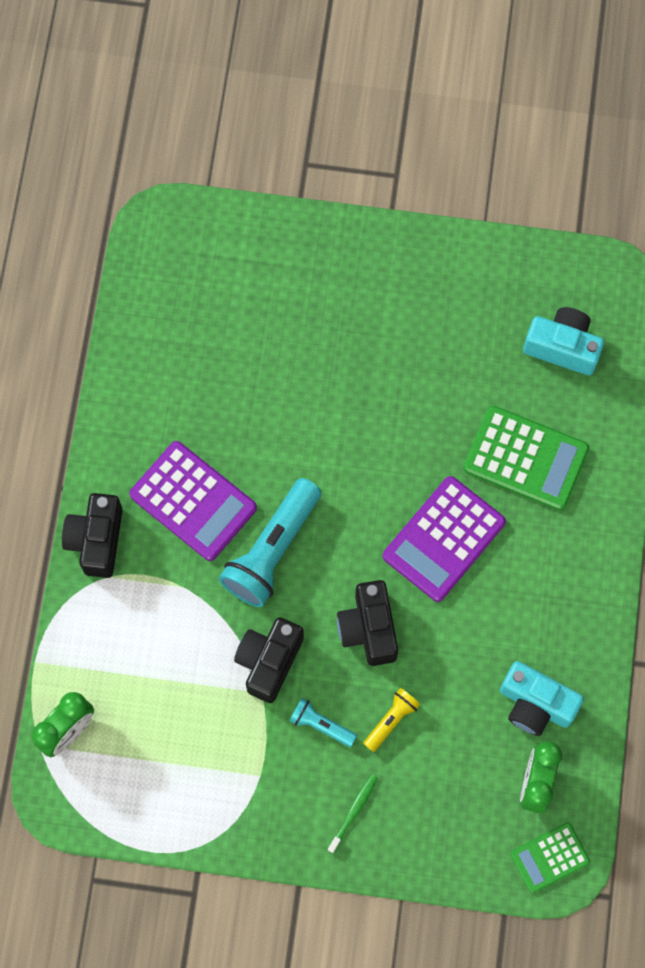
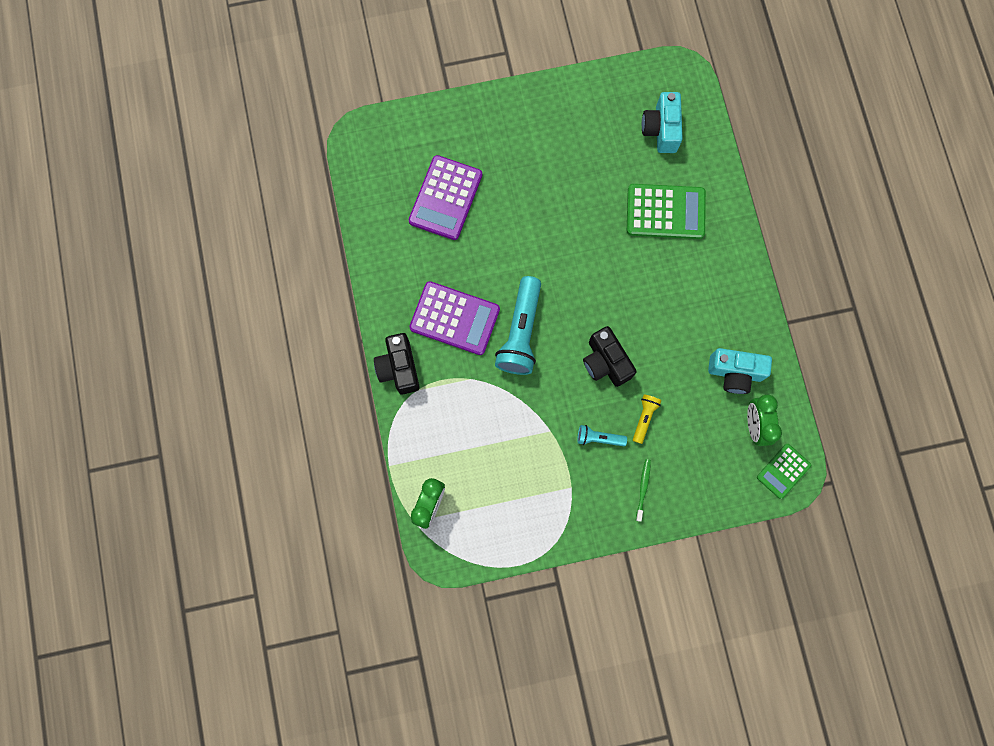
camera: 20 degrees left, 5 degrees up
(269, 661) = (547, 408): black camera -> none
(444, 539) = (632, 284): purple calculator -> purple calculator (445, 198)
(562, 347) = (661, 129): turquoise camera -> turquoise camera turned 90 degrees counterclockwise

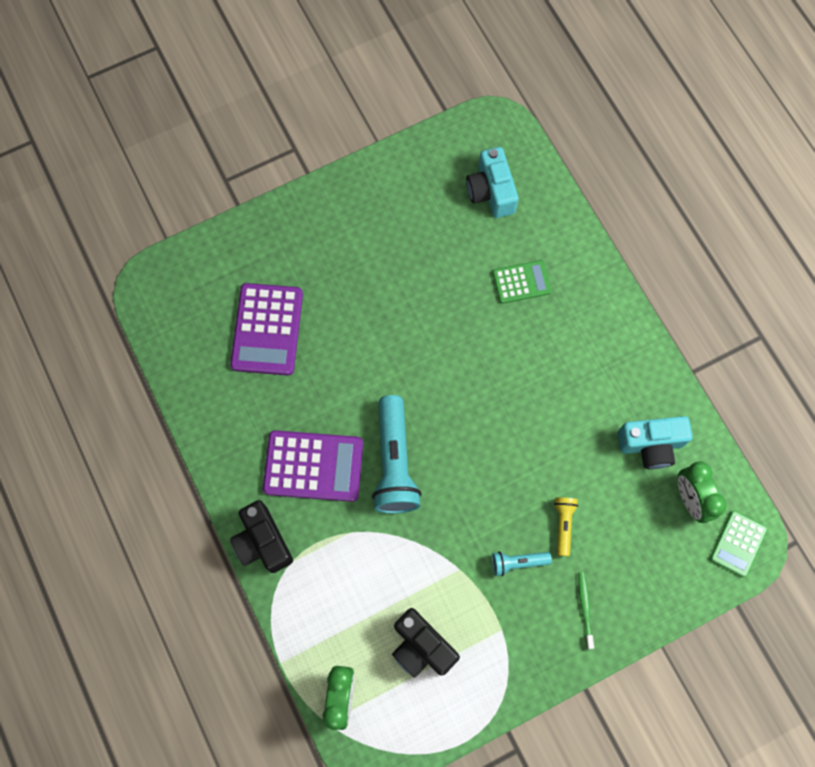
camera: 15 degrees left, 5 degrees down
(605, 362) = (501, 471): black camera -> black camera (421, 647)
(665, 212) = (521, 282): green calculator -> green calculator, size x0.59

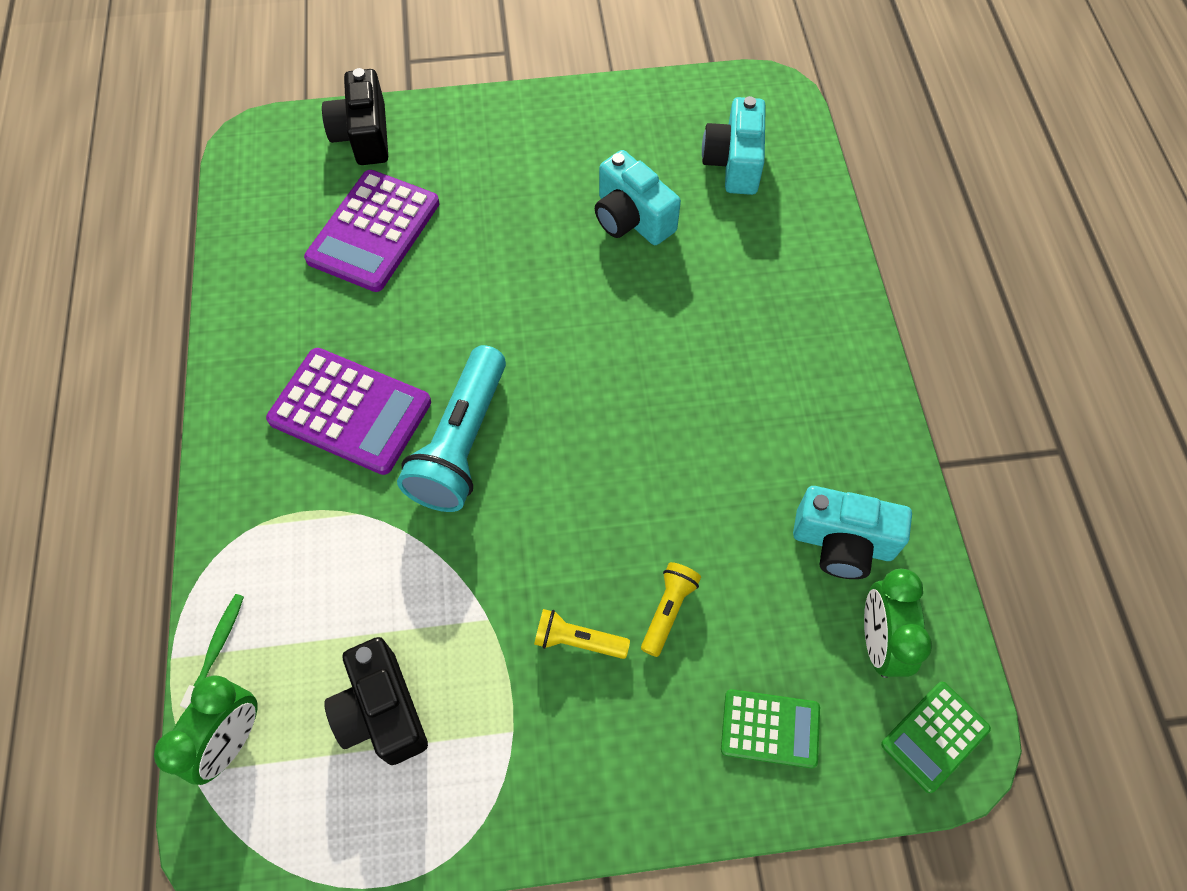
camera: 20 degrees right, 10 degrees down
(263, 542) = (234, 485): black camera -> black camera (363, 136)
(438, 260) = (631, 218): none -> turquoise camera
(517, 562) = (578, 640): turquoise flashlight -> yellow flashlight
(521, 282) = (732, 277): green calculator -> green calculator (770, 728)
(585, 608) = (653, 746): green toothbrush -> green toothbrush (217, 648)

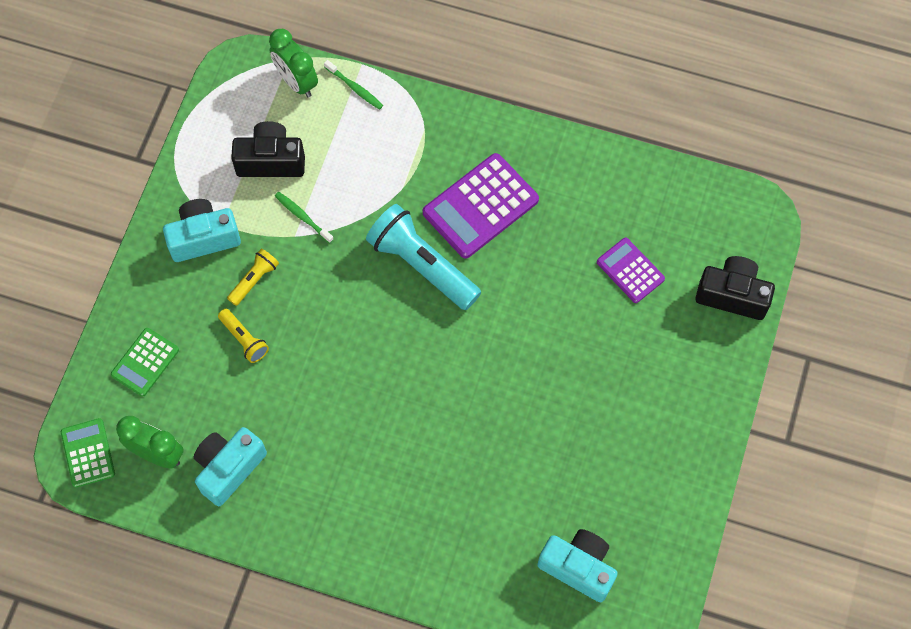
camera: 115 degrees right, 5 degrees up
(374, 231) = (630, 270): purple calculator -> purple calculator, size x0.59
(454, 622) = (302, 217): none -> green toothbrush
(631, 218) = (558, 459): turquoise camera -> turquoise camera (203, 238)

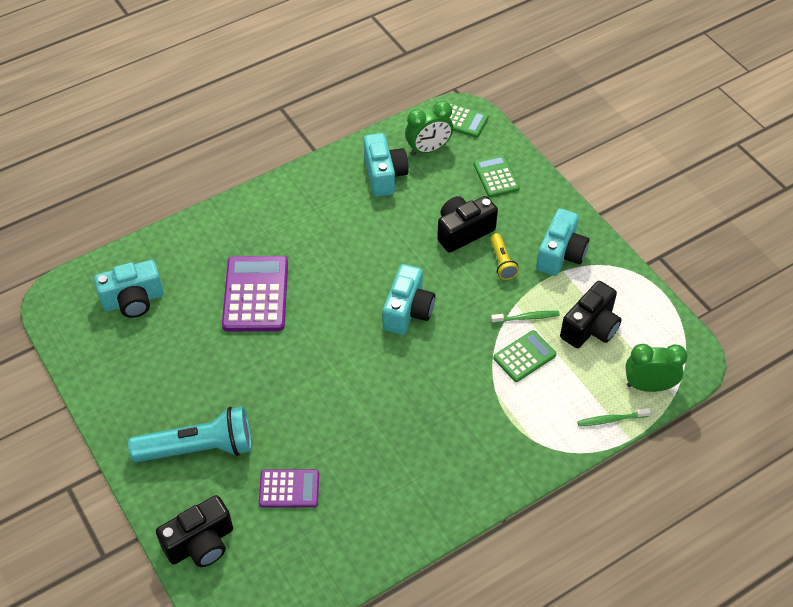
camera: 130 degrees right, 15 degrees down
(244, 339) = (463, 231): yellow flashlight -> black camera
(346, 190) = (524, 356): none -> green calculator
(379, 317) = (408, 311): none -> turquoise camera
(422, 265) = (422, 361): turquoise flashlight -> turquoise flashlight (199, 448)
(480, 206) = (434, 430): purple calculator -> purple calculator (256, 294)

